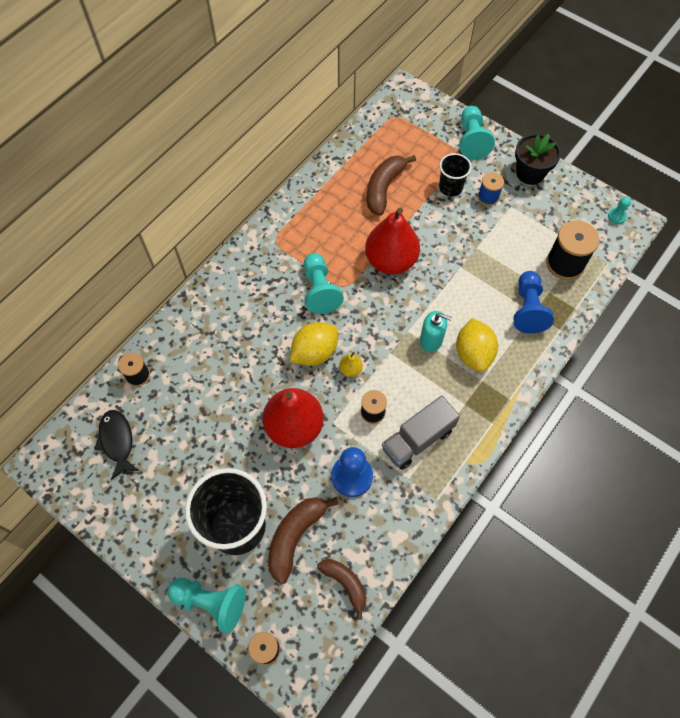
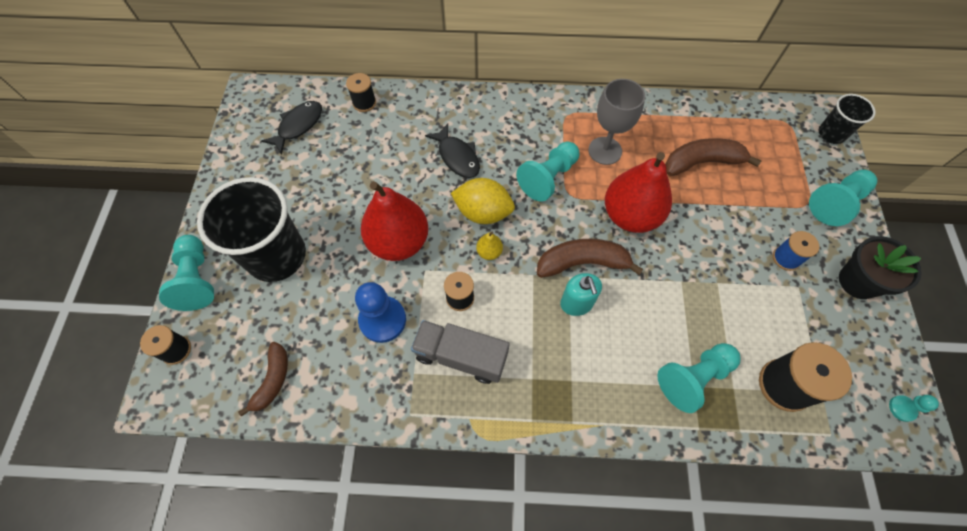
camera: 55 degrees right, 0 degrees up
(251, 339) = (457, 157): none -> black fish
(295, 537) = (294, 308): brown banana -> brown banana (582, 263)
(326, 238) = (605, 151): none -> grey goblet
(450, 187) = (761, 217): black cup -> black cup (831, 134)
(473, 353) = (595, 353): yellow lemon -> none
(528, 309) = (693, 378): blue pawn -> turquoise pawn

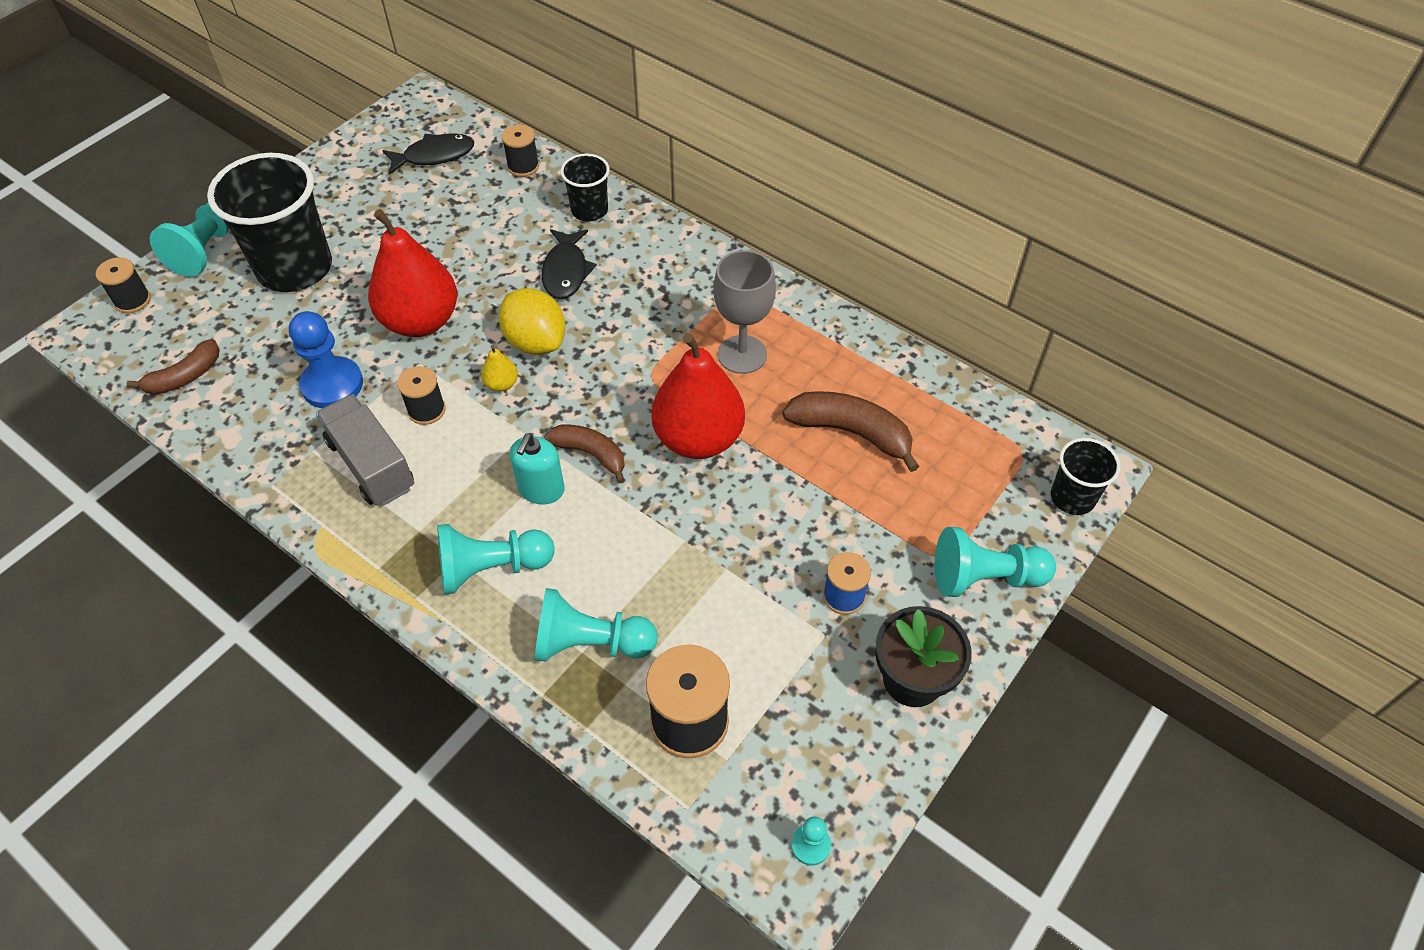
camera: 35 degrees right, 10 degrees down
(433, 110) = (589, 210): none -> black cup
(548, 178) = (644, 347): turquoise pawn -> turquoise pawn (491, 568)
(582, 263) = (590, 454): brown banana -> brown banana, size x0.67

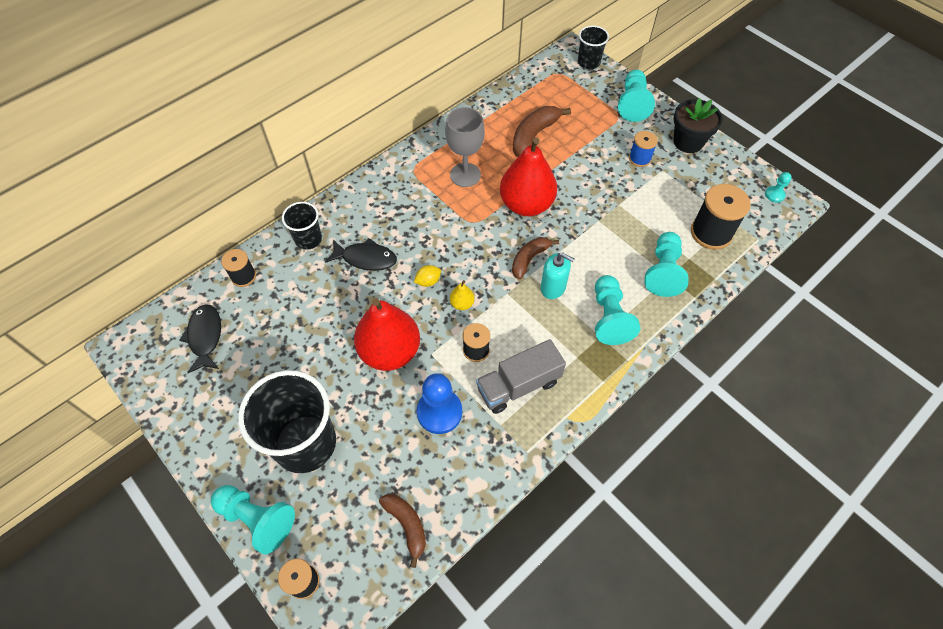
camera: 80 degrees left, 5 degrees up
(536, 342) = (428, 281): yellow lemon -> yellow lemon, size x0.49

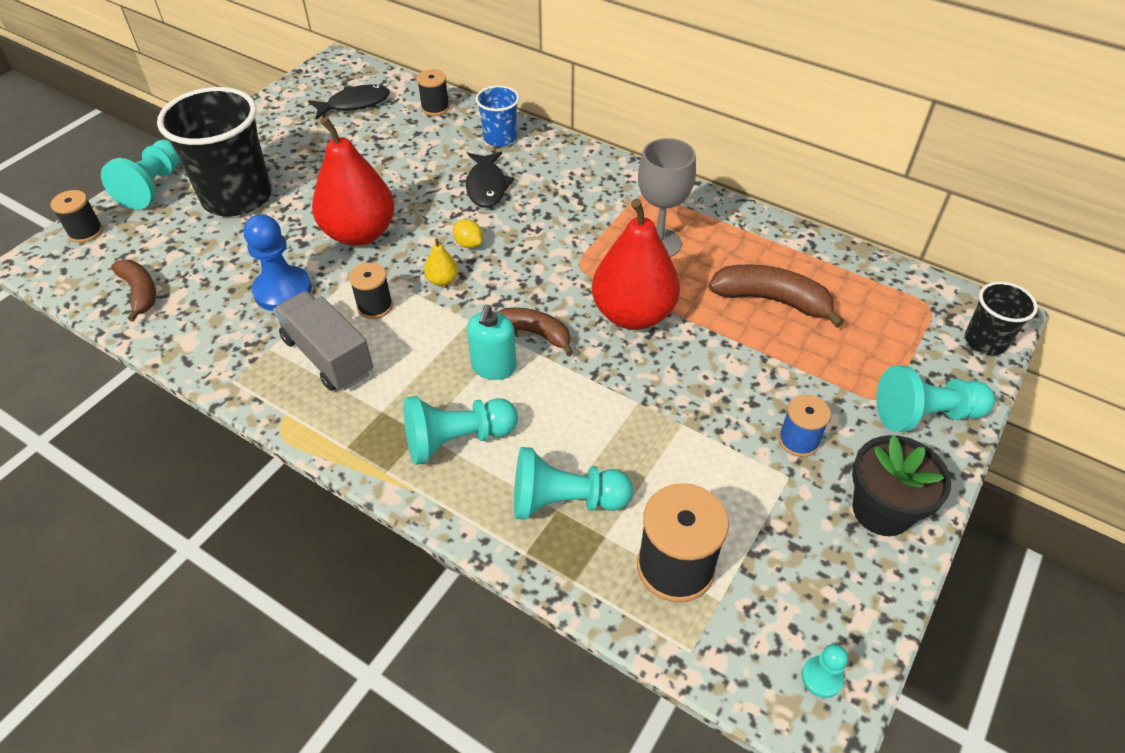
camera: 75 degrees right, 10 degrees down
(308, 239) = (500, 138): black cup -> blue cup
(407, 525) = (140, 292): brown banana -> brown banana turned 75 degrees counterclockwise

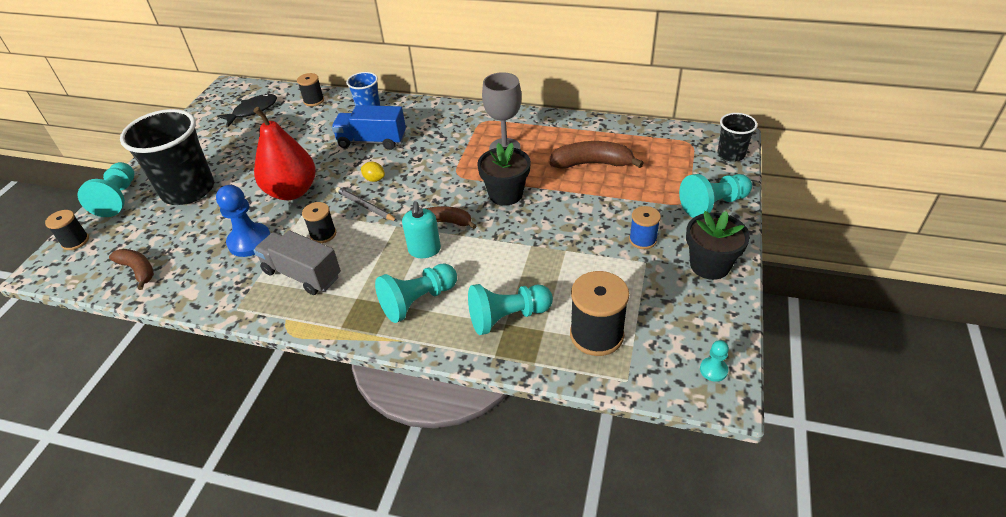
camera: 15 degrees left, 5 degrees down
(442, 280) = (365, 206): yellow pear -> grey pencil
(487, 186) = (372, 141): black fish -> blue truck
(633, 314) = (505, 194): red pear -> black flower pot

